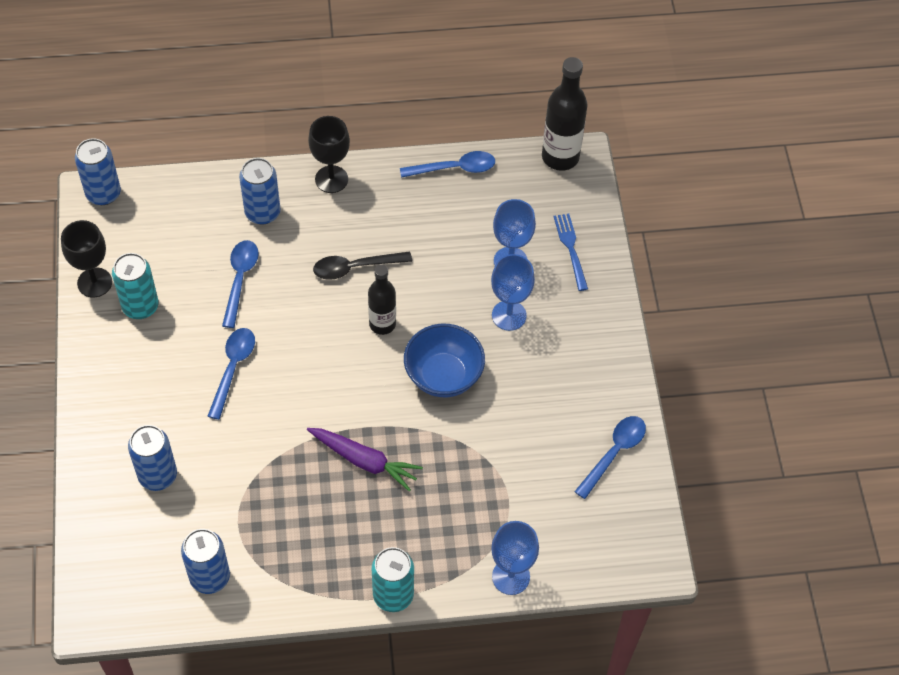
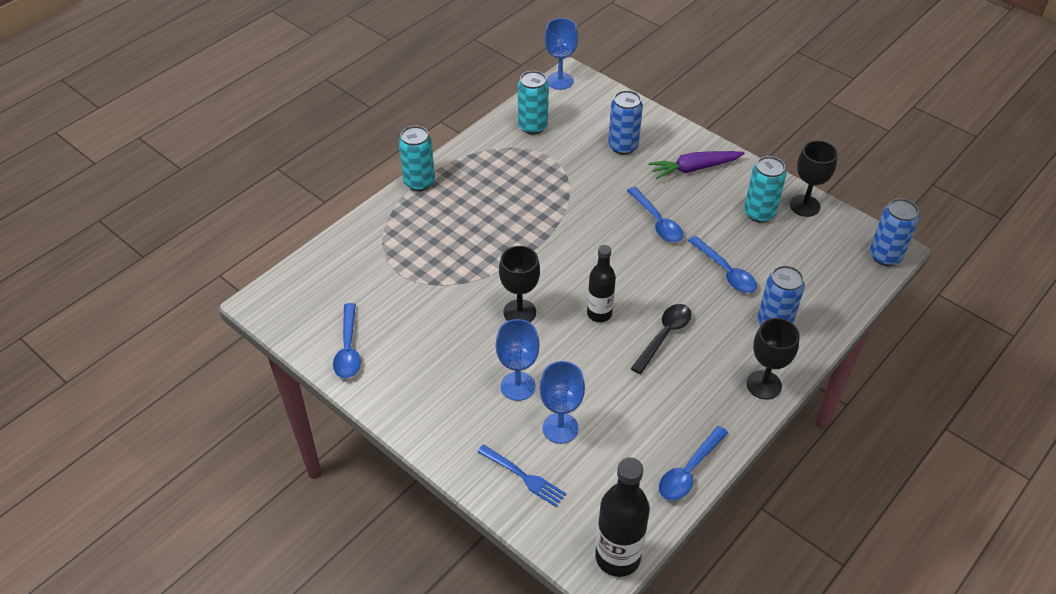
camera: 140 degrees right, 10 degrees down
(210, 577) = (533, 126): blue can -> turquoise can
(364, 461) = (514, 231): purple carrot -> purple carrot (694, 168)
(443, 376) = (519, 312): blue bowl -> black goblet
(511, 577) = (355, 235): blue goblet -> blue goblet (560, 81)

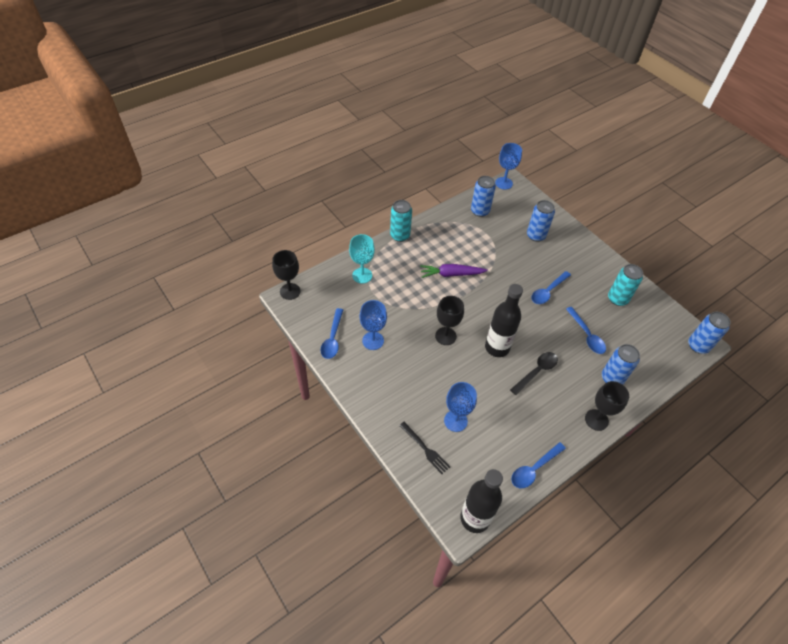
camera: 10 degrees right, 5 degrees up
(374, 250) = (362, 275): none -> turquoise goblet
(518, 386) = (434, 386): blue goblet -> blue goblet (373, 341)
(523, 476) = (425, 449): blue fork -> black fork
(533, 126) = (480, 211): turquoise can -> blue can
(599, 314) = (497, 347): black bottle -> black bottle, size x1.51
(657, 221) = (548, 291): blue spoon -> blue spoon turned 60 degrees clockwise
(694, 168) = (580, 259): purple carrot -> purple carrot (451, 274)
(804, 206) = (649, 299): black goblet -> black goblet (290, 291)

